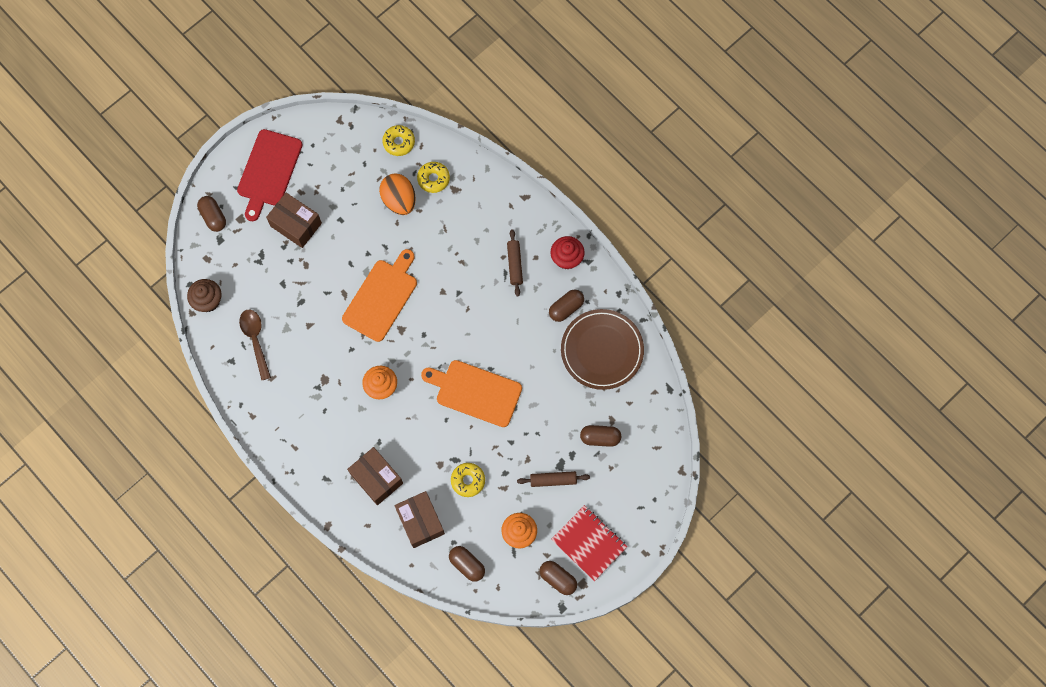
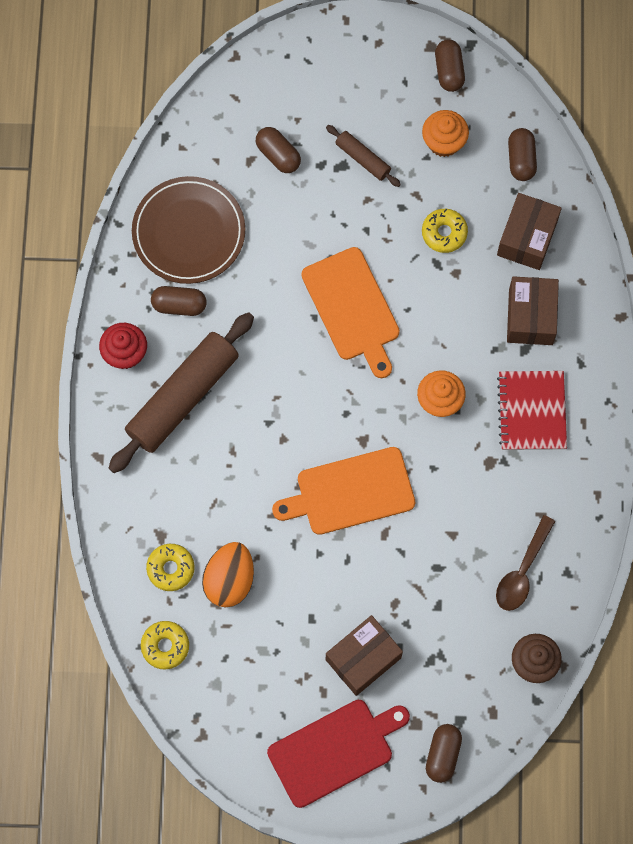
camera: 135 degrees left, 0 degrees up
(296, 225) = (363, 659): brown box -> brown box turned 60 degrees clockwise
(514, 264) = (183, 397): brown rolling pin -> brown rolling pin, size x2.12
(589, 543) = (388, 74): red notebook -> red notebook (531, 411)

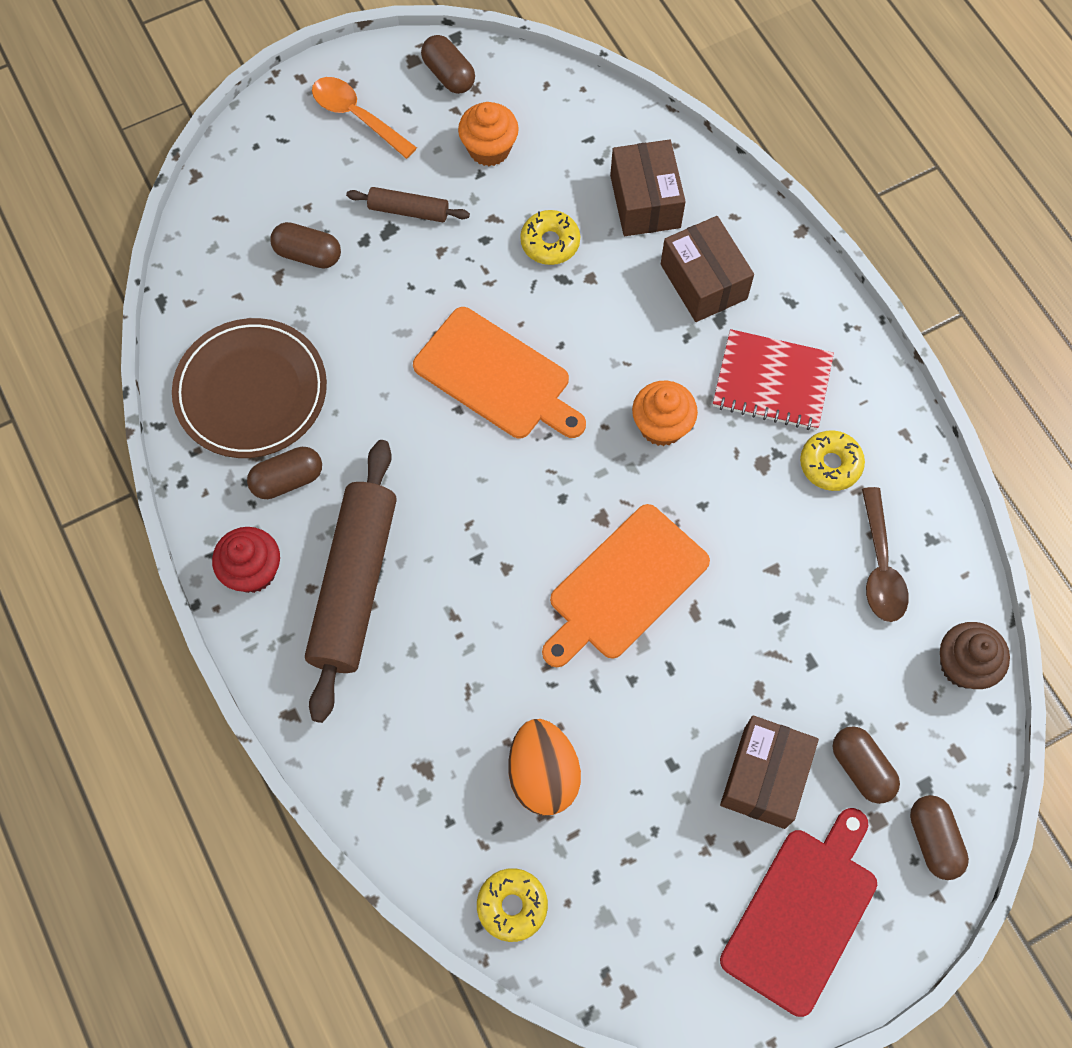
camera: 30 degrees left, 5 degrees down
(170, 568) = (461, 802): yellow donut -> yellow donut (830, 464)
(367, 69) = (357, 116): none -> orange spoon
(521, 159) = (586, 125): brown capsule -> brown capsule (861, 768)
(531, 411) = (772, 382): red notebook -> red notebook turned 45 degrees counterclockwise

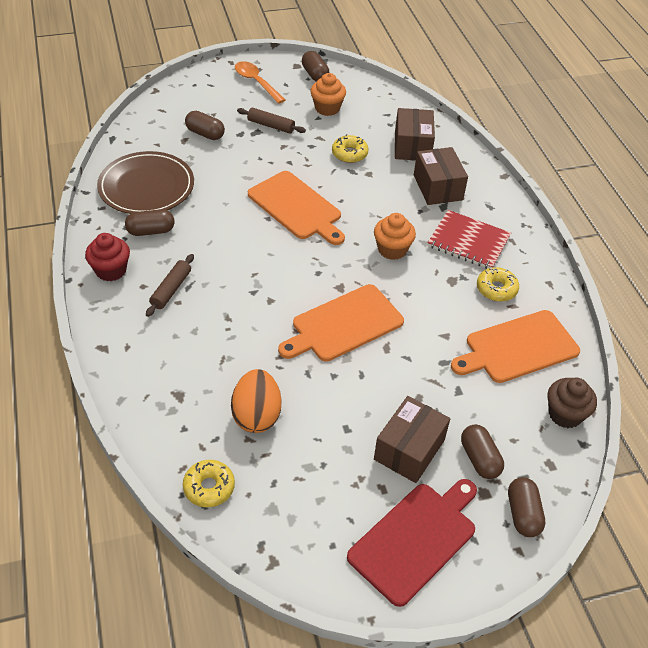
camera: 10 degrees right, 20 degrees down
(354, 585) = (171, 289): brown rolling pin -> brown rolling pin, size x0.47
(880, 566) = (518, 348): brown spoon -> orange cutting board

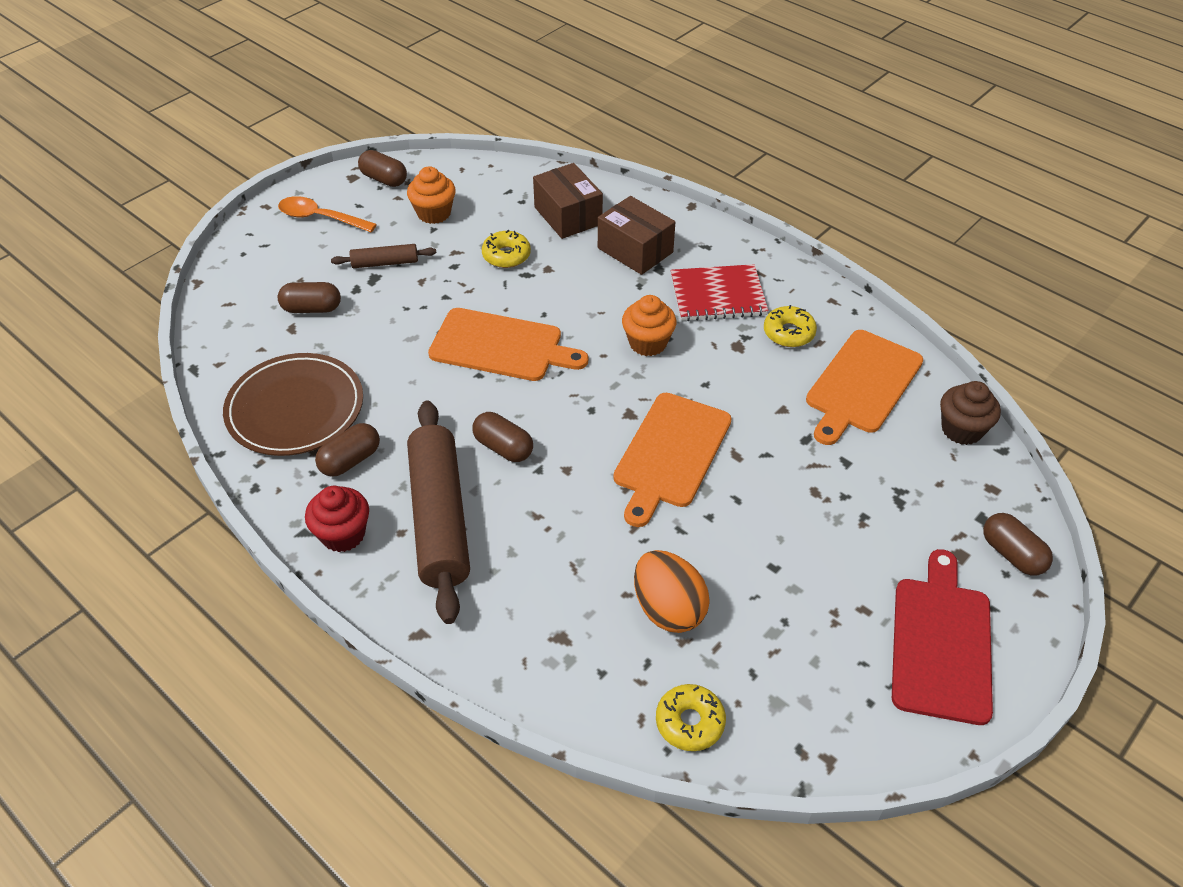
camera: 30 degrees left, 0 degrees up
(171, 289) = (440, 518): brown rolling pin -> brown rolling pin, size x2.12
(409, 450) = (854, 552): brown box -> none
(479, 459) = (926, 522): brown capsule -> brown capsule (503, 447)

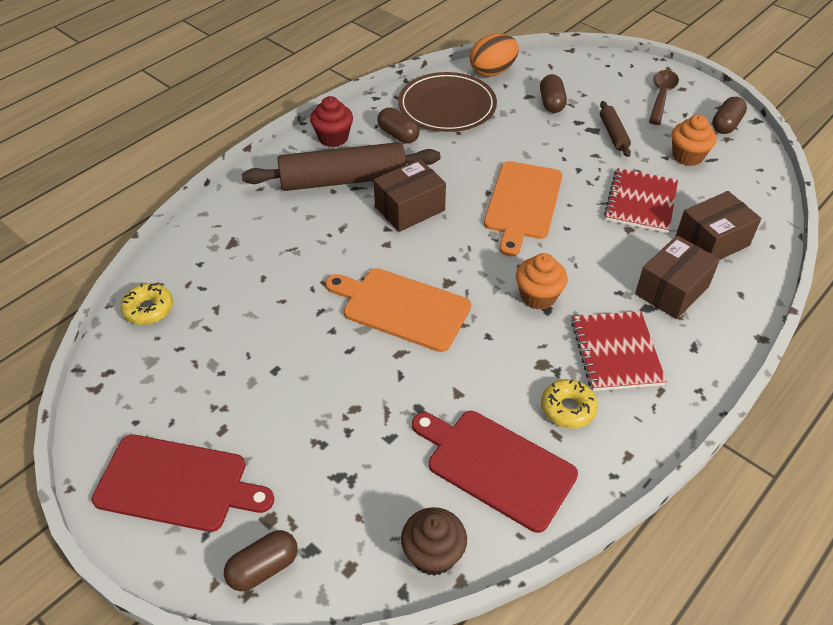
camera: 90 degrees right, 0 degrees up
(320, 218) = (661, 96): orange spoon -> brown spoon
(503, 447) = (410, 208): brown capsule -> brown box
(506, 255) = (640, 202): yellow donut -> red notebook
(668, 609) = (245, 301): orange egg -> orange egg (492, 72)
(862, 385) = (496, 466): orange cutting board -> red cutting board

